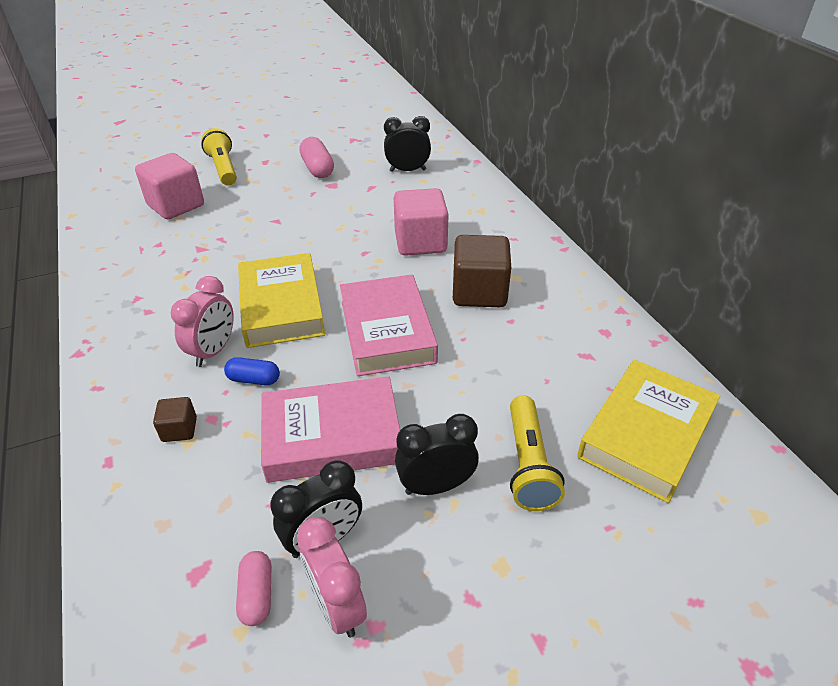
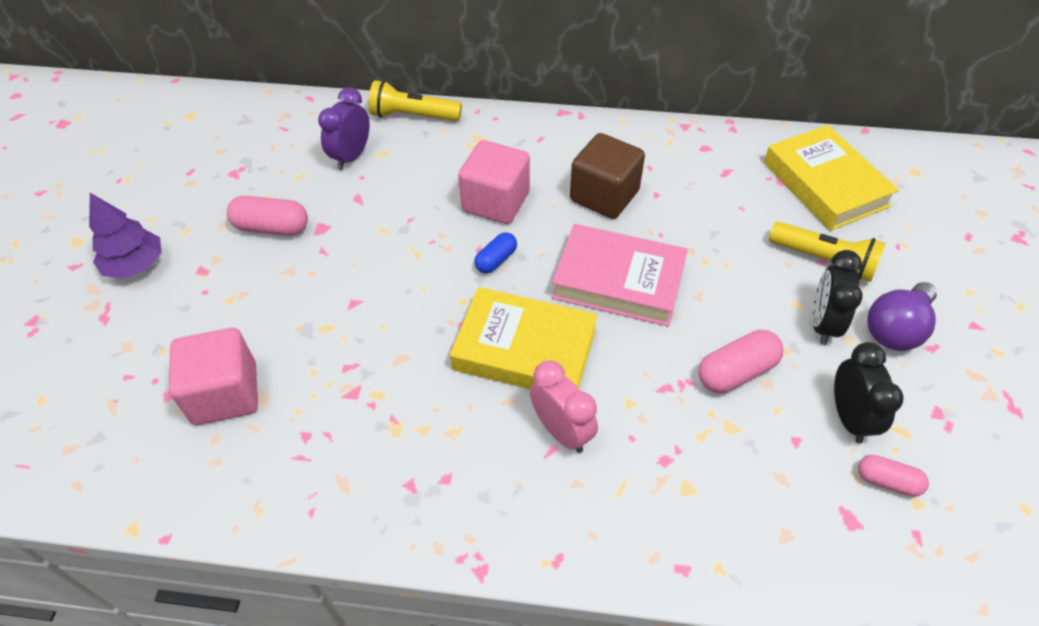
camera: 60 degrees left, 10 degrees up
(179, 429) = (667, 492): brown cube -> none
(223, 168) = (176, 317): yellow flashlight -> yellow flashlight (413, 116)
(254, 141) = (135, 265): none -> purple tree
(254, 379) = (627, 408): blue capsule -> blue capsule (496, 260)
(332, 436) = (736, 372): pink book -> pink capsule
(337, 605) = (914, 430): pink clock -> none
(407, 170) = (351, 157): black clock -> purple clock
(474, 554) = (895, 329): none -> purple light bulb

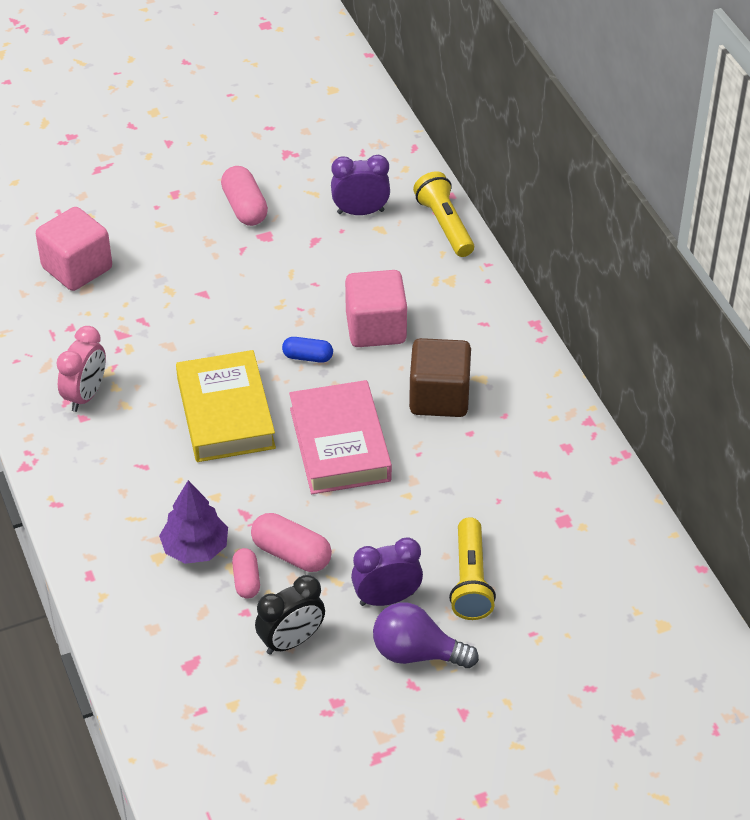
camera: 60 degrees right, 5 degrees down
(135, 265) = (154, 156): purple tree -> purple tree (195, 548)
(561, 431) = (163, 465): pink clock -> pink clock (85, 395)
(822, 324) = (386, 598): black clock -> purple clock
(824, 184) = (582, 555): yellow book -> none
(887, 481) = (241, 680): pink capsule -> pink capsule (246, 580)

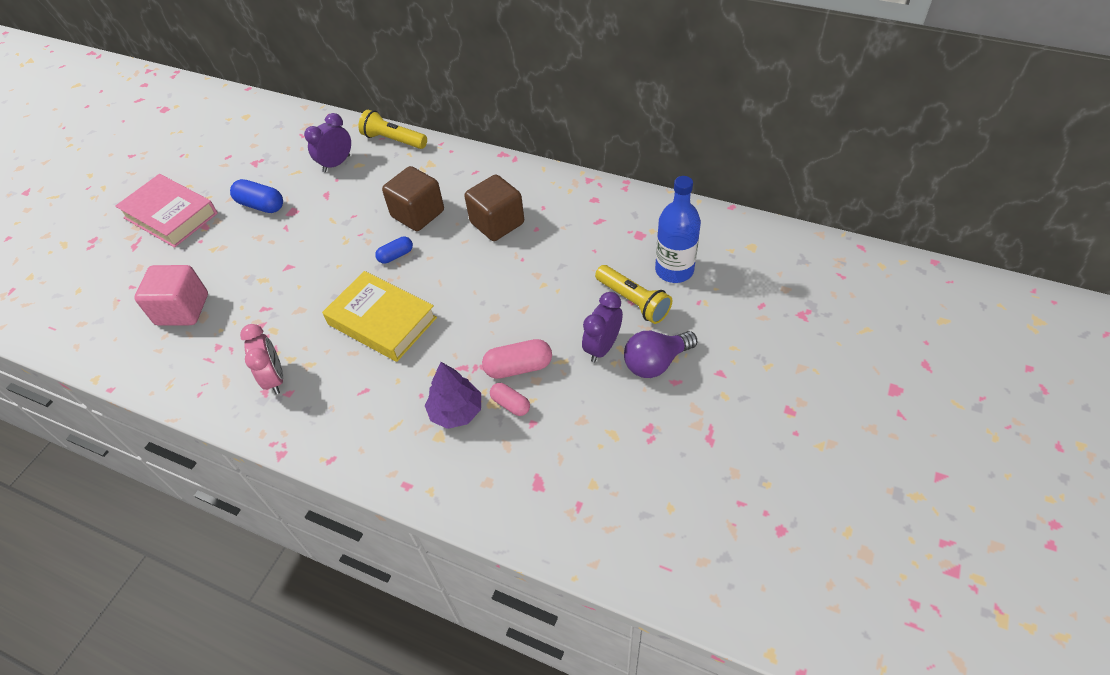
camera: 40 degrees left, 5 degrees up
(245, 207) = (261, 205): pink capsule -> blue capsule
(291, 641) = (580, 416): black clock -> none
(340, 444) = (472, 287): pink book -> pink book (171, 215)
(376, 328) = (418, 214): pink cube -> brown cube
(550, 583) = (674, 270): none -> blue bottle

